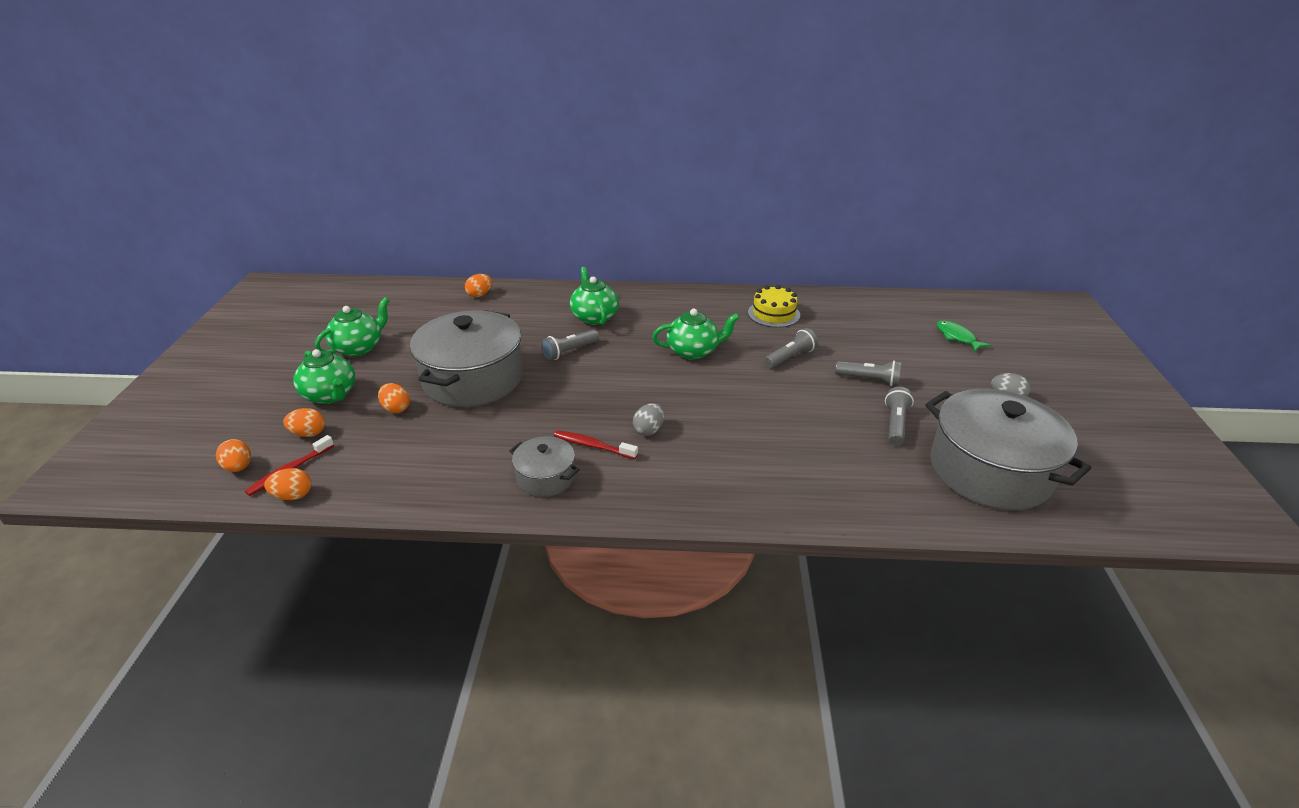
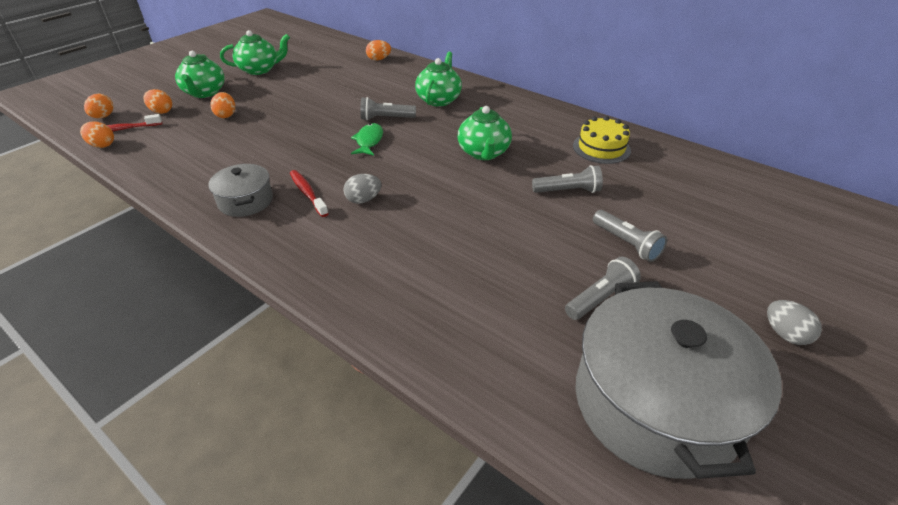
camera: 35 degrees right, 5 degrees up
(473, 379) = (296, 114): grey pot -> none
(693, 351) = (484, 153): green teapot -> green teapot turned 60 degrees clockwise
(957, 337) = (795, 243): green fish -> green fish (369, 141)

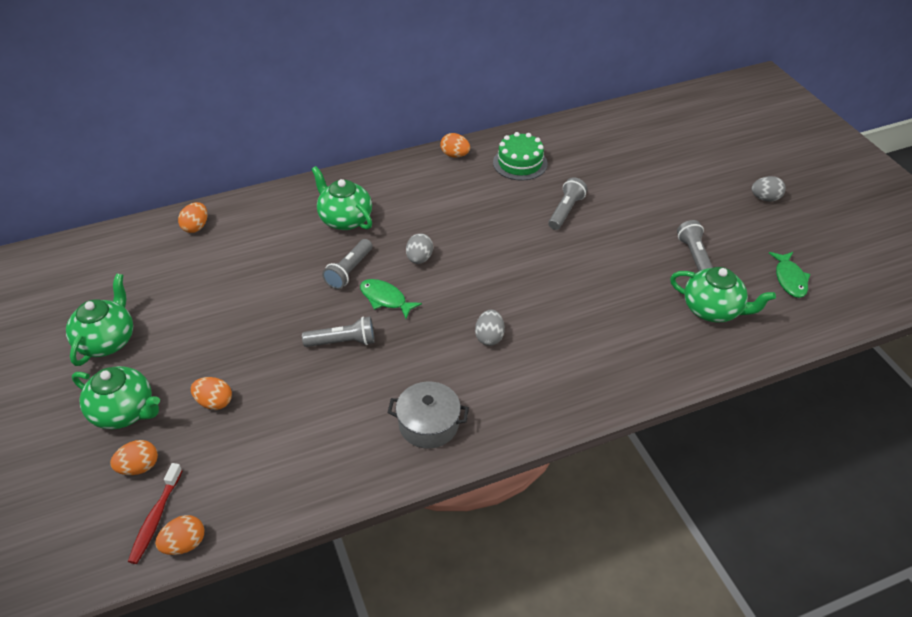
camera: 60 degrees left, 5 degrees up
(103, 117) = (92, 536): orange egg -> orange egg (455, 155)
(307, 193) = (449, 373): red toothbrush -> none
(427, 140) = (419, 259): none -> grey egg
(484, 153) = (472, 232): green teapot -> green teapot (713, 310)
(601, 148) = (520, 163): yellow cake -> green cake
(626, 243) = (647, 215): grey flashlight -> grey flashlight (342, 342)
(655, 403) = (790, 279): grey pot -> green fish

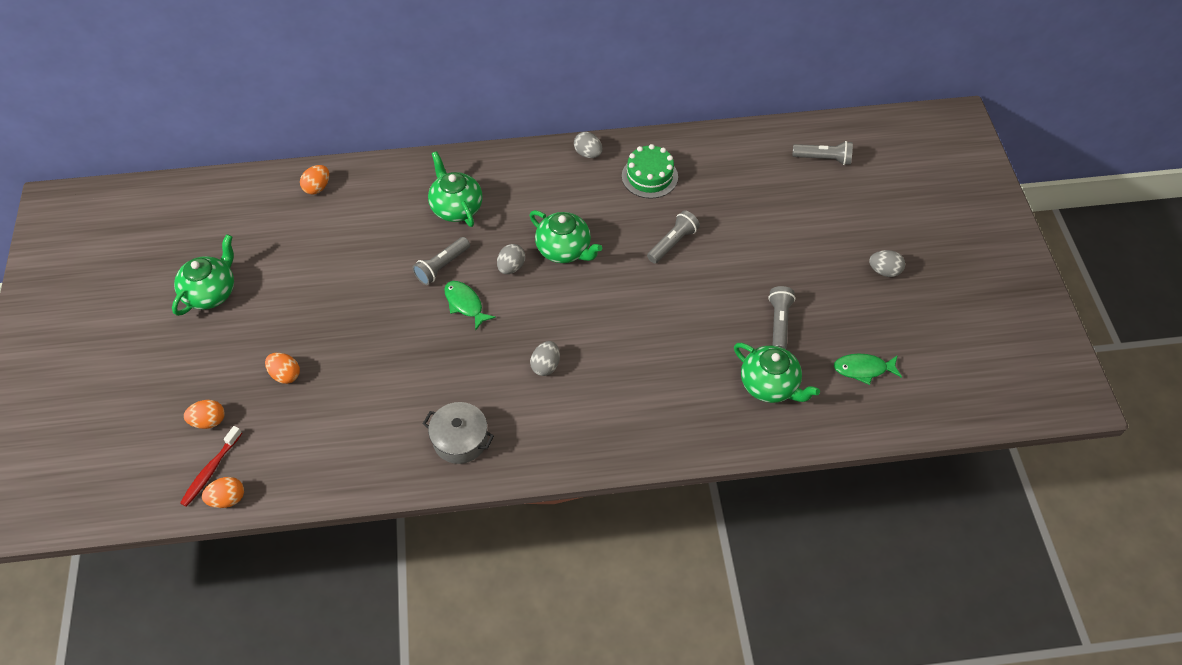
camera: 15 degrees right, 10 degrees up
(124, 412) = (209, 366): green teapot -> green teapot (564, 250)
(342, 342) = (412, 340): grey flashlight -> grey flashlight (823, 159)
(455, 155) = (588, 153): orange egg -> grey egg
(790, 279) = (863, 369): green fish -> green fish turned 75 degrees clockwise

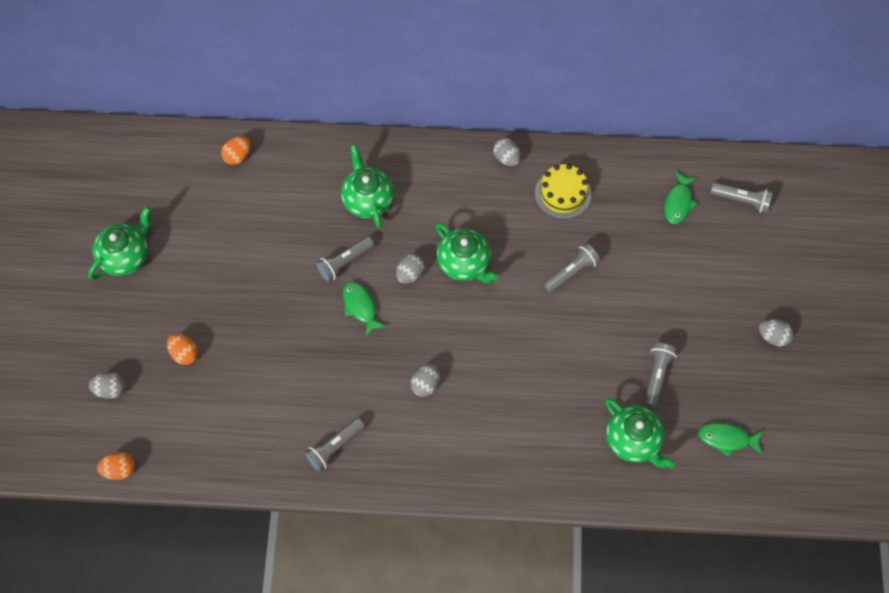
camera: 10 degrees right, 10 degrees up
(209, 421) = (111, 389): orange egg -> grey egg
(210, 470) = (107, 439): red toothbrush -> none
(460, 440) = (335, 447): grey pot -> grey flashlight
(649, 176) = (562, 194): green cake -> yellow cake
(763, 169) = (678, 203): none -> green fish

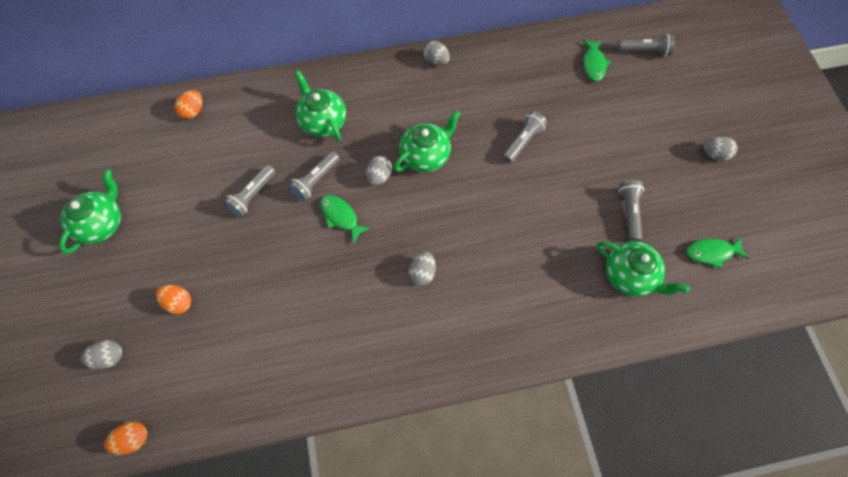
camera: 15 degrees left, 0 degrees up
(335, 447) = (351, 356): grey flashlight -> grey flashlight (252, 195)
(464, 263) = (426, 156): green teapot -> green teapot turned 75 degrees counterclockwise
(562, 194) = (493, 79): yellow cake -> none

